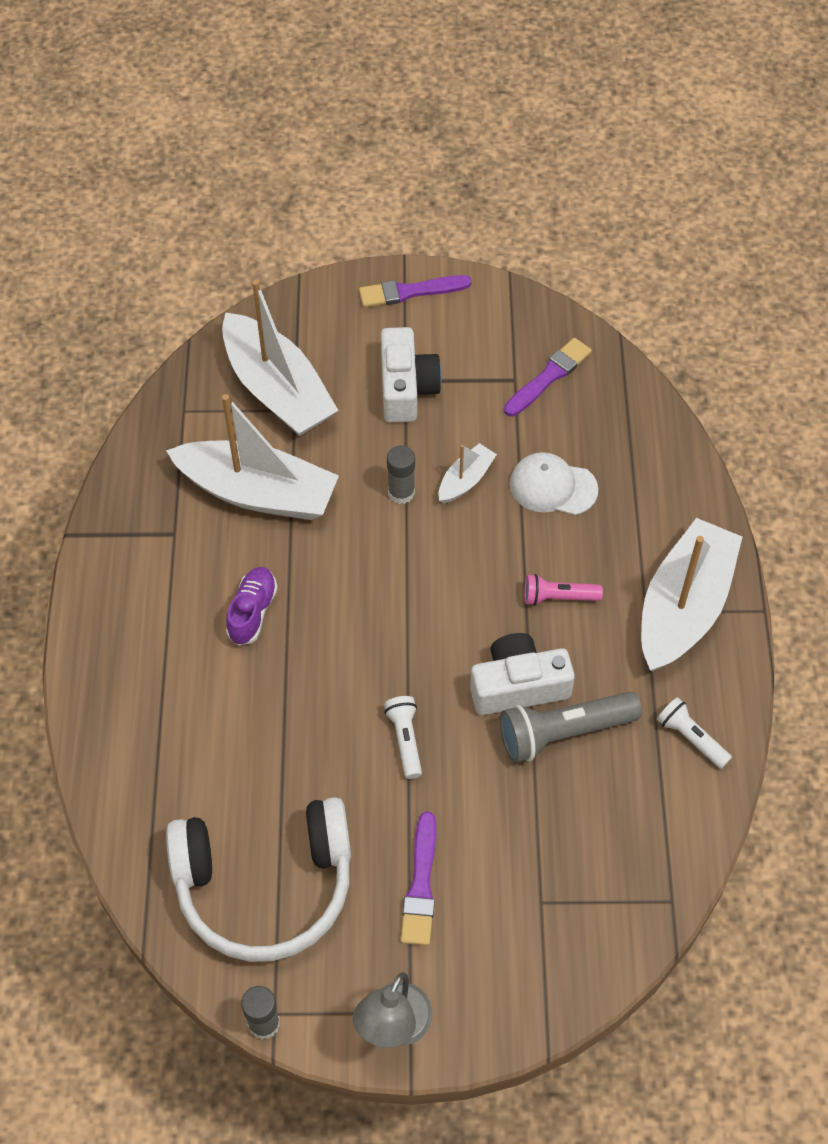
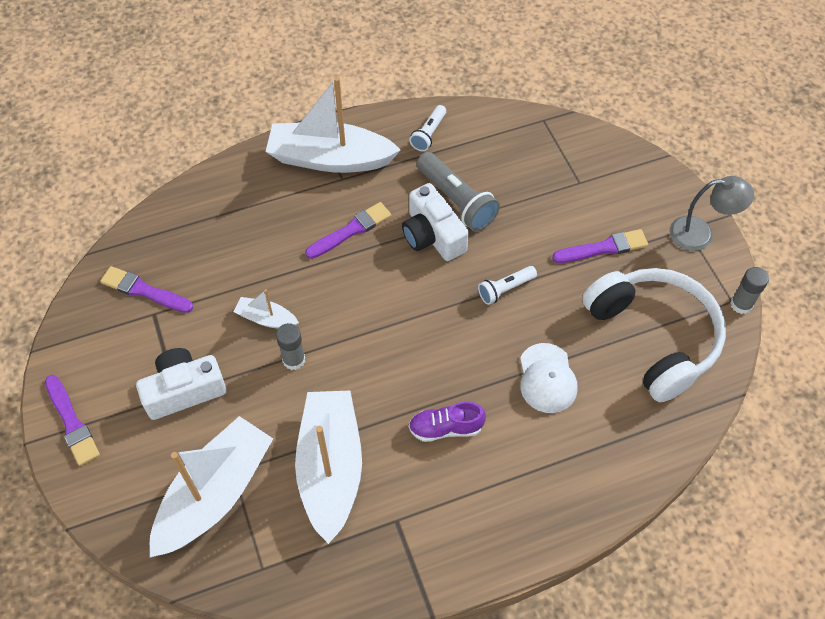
camera: 110 degrees left, 0 degrees up
(553, 487) = (253, 259): white cap -> white cap (547, 378)
(558, 597) = (351, 231): pink flashlight -> purple brush

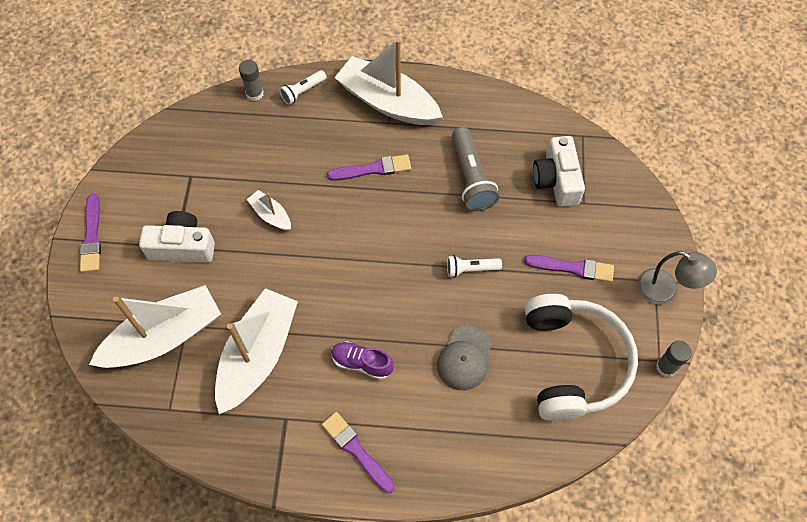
camera: 25 degrees right, 5 degrees up
(144, 291) = (193, 155): purple brush -> purple brush (357, 451)
(294, 360) = (274, 257): grey glue stick -> grey glue stick (254, 93)
(429, 134) = (479, 111): white flashlight -> white flashlight (303, 91)
(432, 235) = (436, 199): white camera -> white camera (556, 180)
(547, 378) = (464, 358): white cap -> grey cap

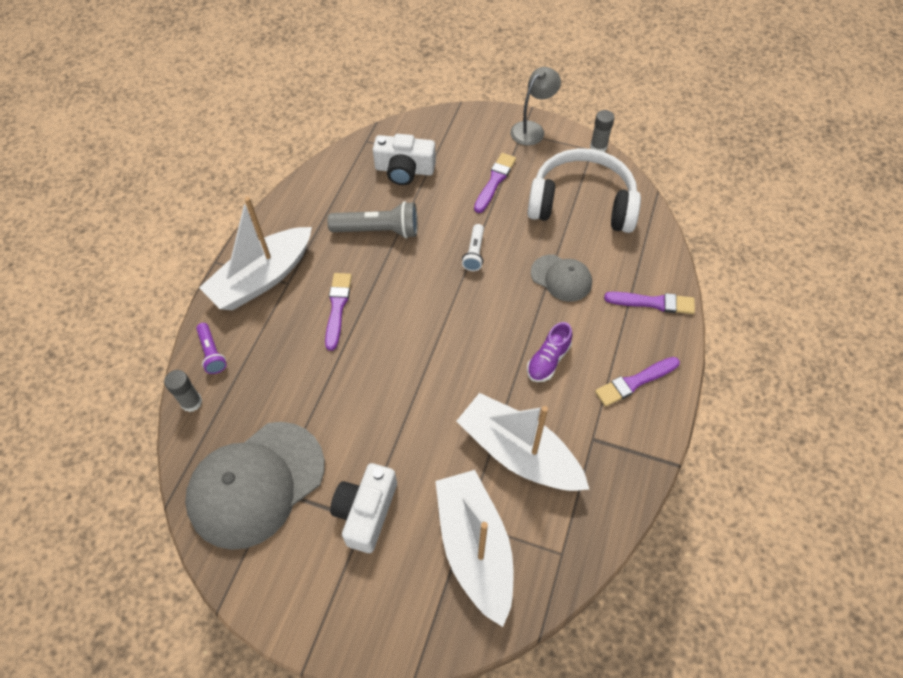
camera: 75 degrees left, 5 degrees down
(92, 236) = (317, 620): purple brush -> purple brush (653, 303)
(193, 161) = (256, 484): none -> grey cap
(271, 215) = (357, 412): white boat -> none
(303, 91) = (212, 353): white flashlight -> purple flashlight

